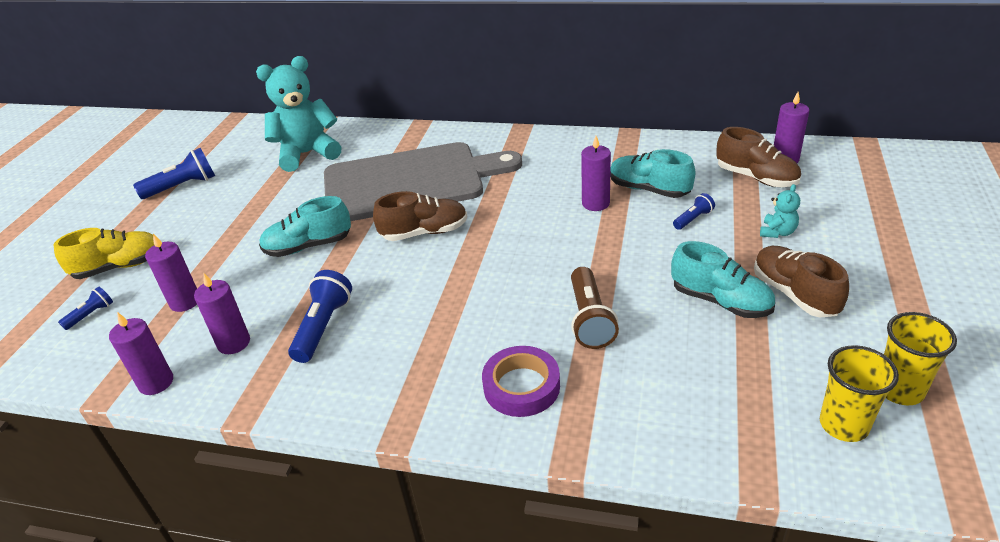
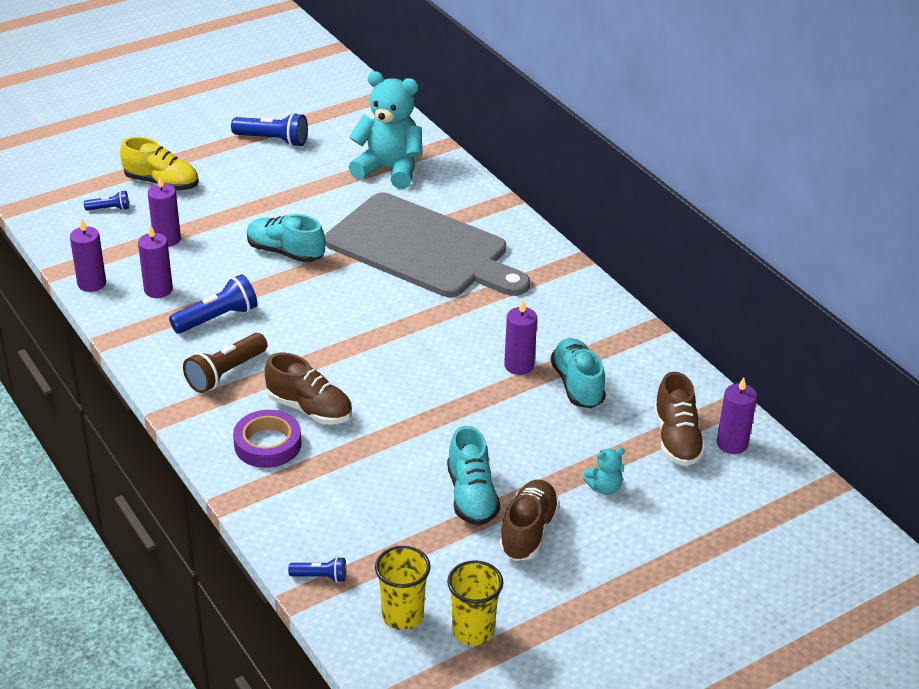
camera: 40 degrees right, 0 degrees up
(424, 232) = (370, 298): brown shoe -> brown shoe (310, 409)
(589, 319) = (371, 439): brown flashlight -> brown flashlight (225, 373)
(693, 219) = (564, 431): blue flashlight -> blue flashlight (320, 577)

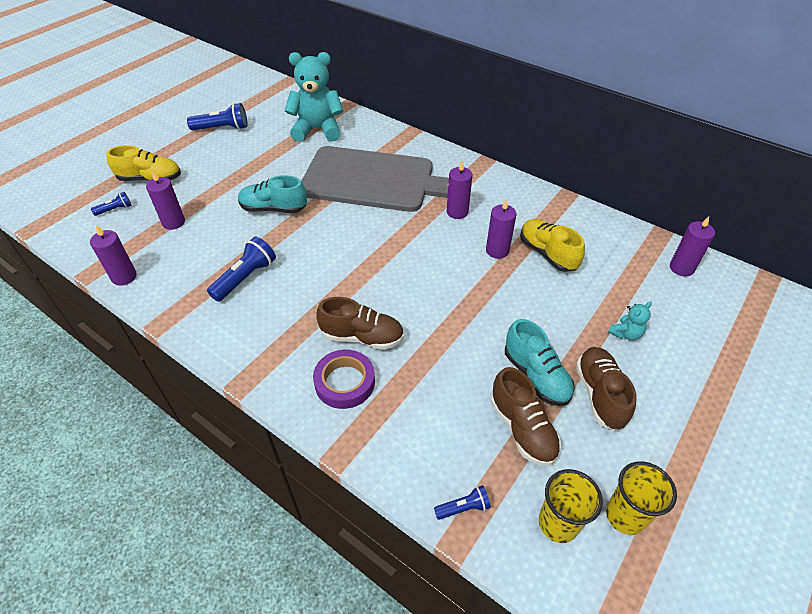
camera: 20 degrees left, 10 degrees up
(158, 290) = (184, 267): purple candle -> purple candle (457, 212)
(225, 373) = (276, 325): brown flashlight -> none
(577, 385) = (547, 254): turquoise shoe -> yellow shoe
(676, 439) = (644, 276): brown shoe -> brown shoe (522, 428)

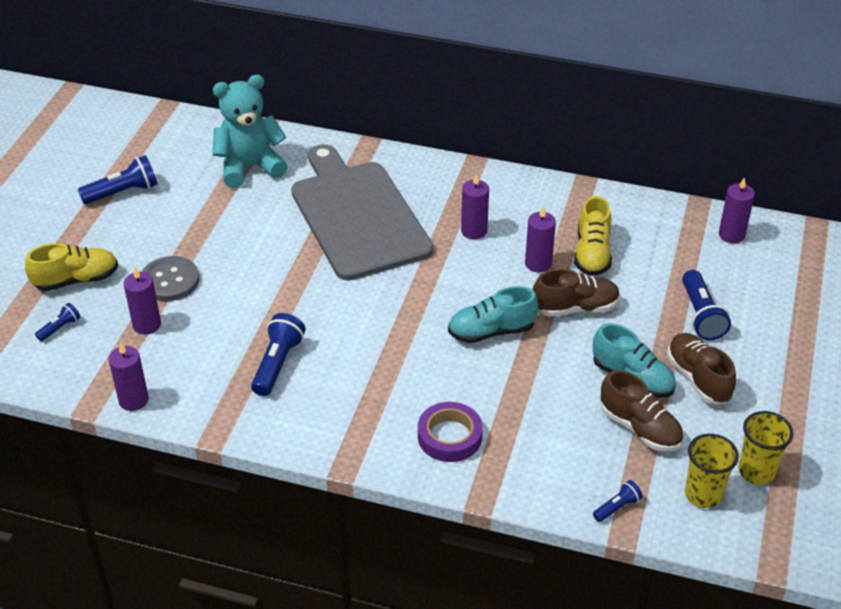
camera: 20 degrees left, 5 degrees down
(211, 195) = (170, 280): none -> grey button
(273, 209) = (258, 279): turquoise shoe -> turquoise shoe (491, 331)
(362, 337) = (443, 389): brown shoe -> brown shoe (575, 308)
(373, 180) = (357, 216): grey cutting board -> grey cutting board turned 105 degrees counterclockwise
(547, 254) = (592, 254): yellow shoe -> yellow shoe turned 120 degrees counterclockwise
(625, 333) = (701, 315): turquoise teddy bear -> blue flashlight

